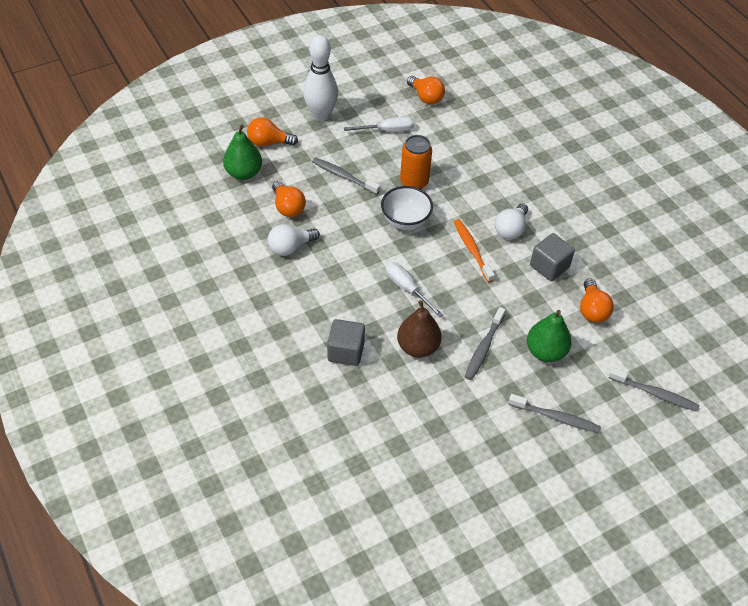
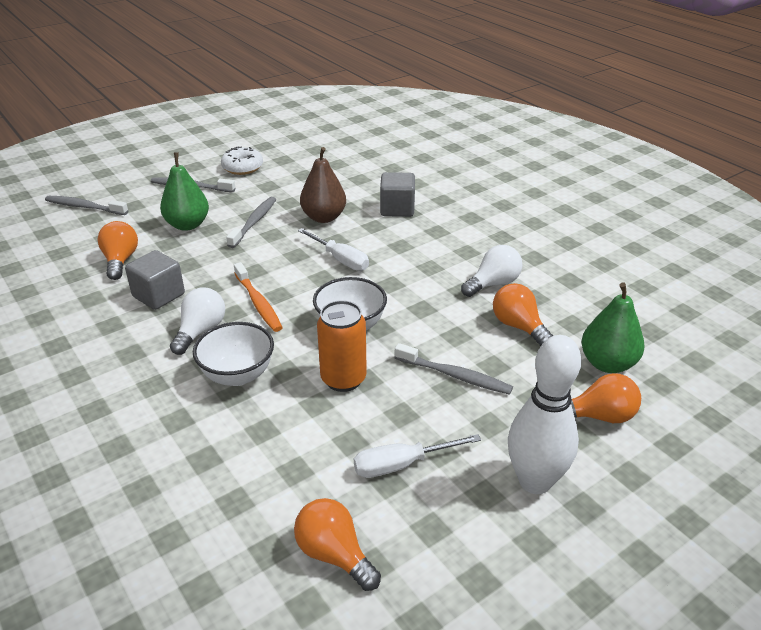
camera: 175 degrees right, 15 degrees down
(481, 193) = (237, 375): none -> white bowl
(505, 449) = (242, 168): none -> white donut

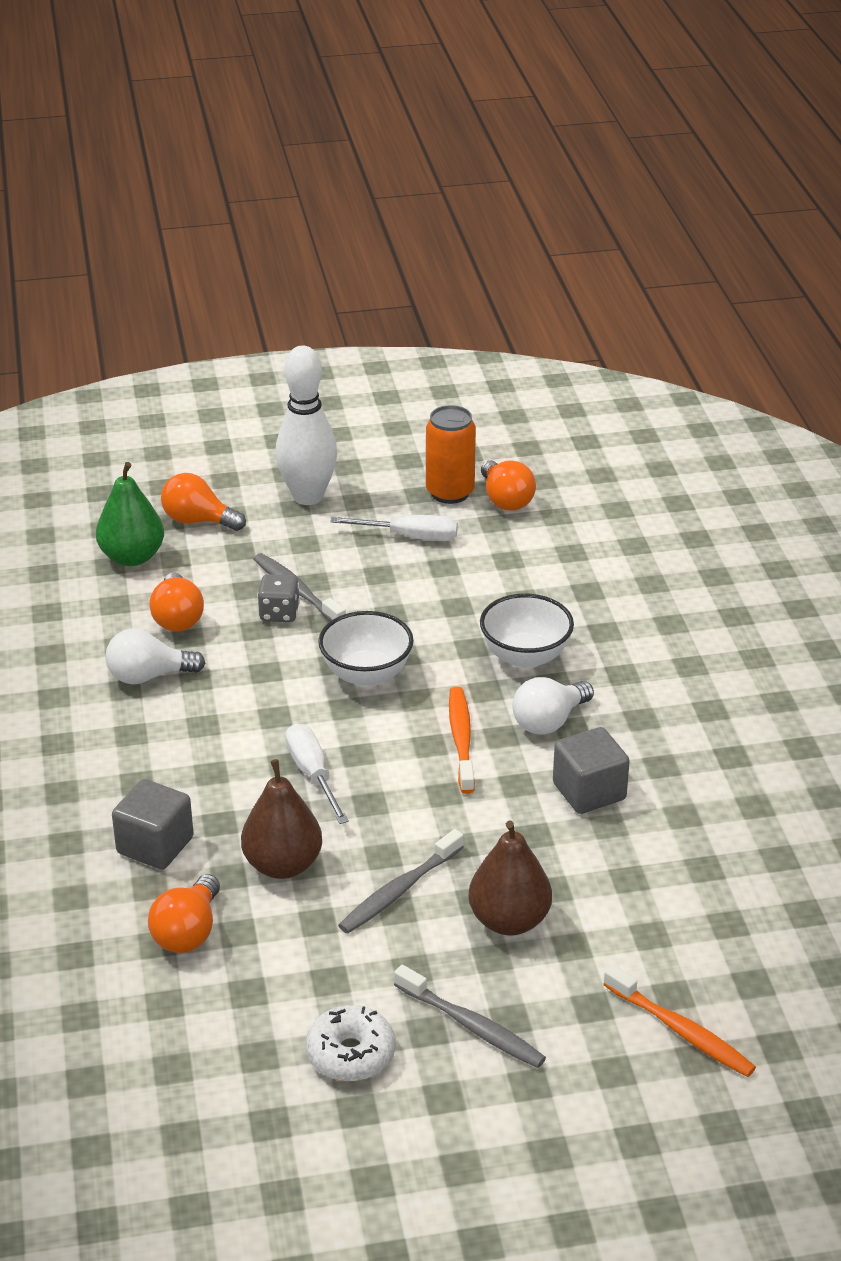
camera: 155 degrees left, 0 degrees up
(84, 207) = (681, 1031): grey toothbrush -> orange toothbrush
(120, 261) = (633, 874): orange light bulb -> orange light bulb (188, 932)
(187, 225) = (509, 920): green pear -> brown pear
(343, 379) = (414, 620): orange can -> orange can (450, 492)
(450, 352) = (279, 613): none -> grey dice

